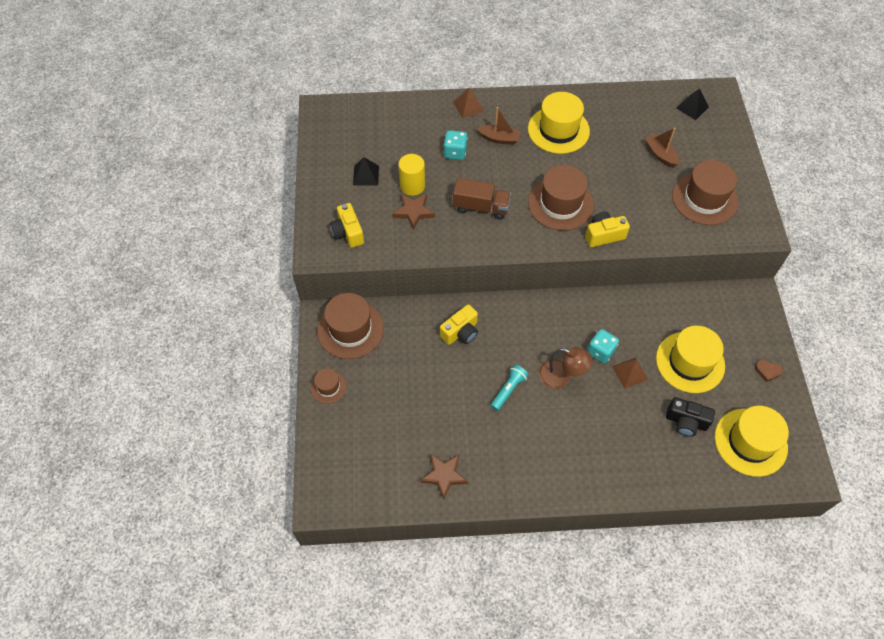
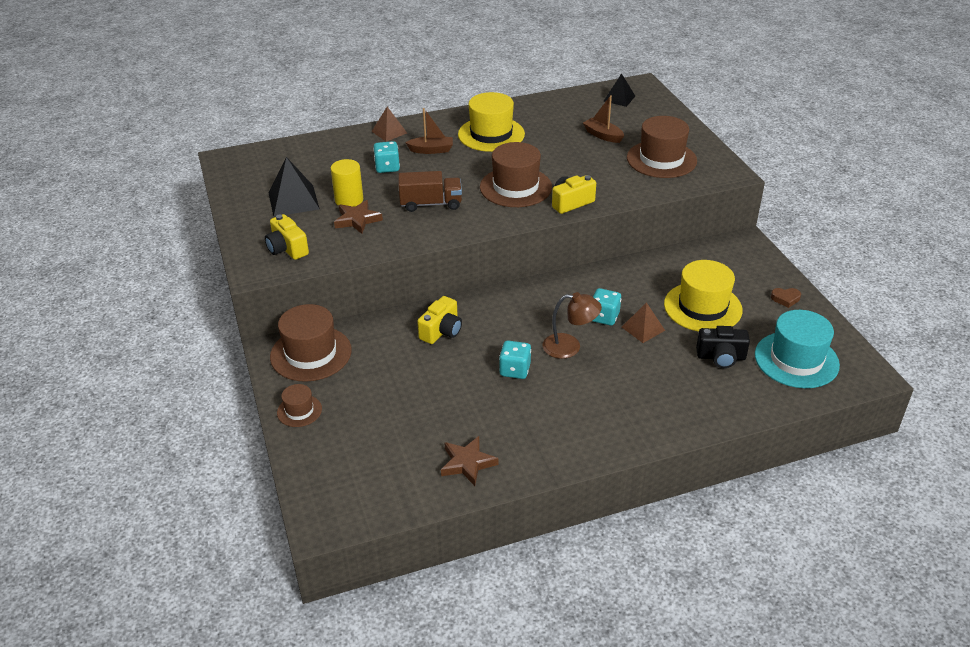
camera: 15 degrees left, 20 degrees down
(366, 175) = (293, 200): black pyramid -> black pyramid, size x1.59
(508, 390) = (515, 370): turquoise flashlight -> turquoise dice
(750, 442) = (796, 360): yellow hat -> turquoise hat

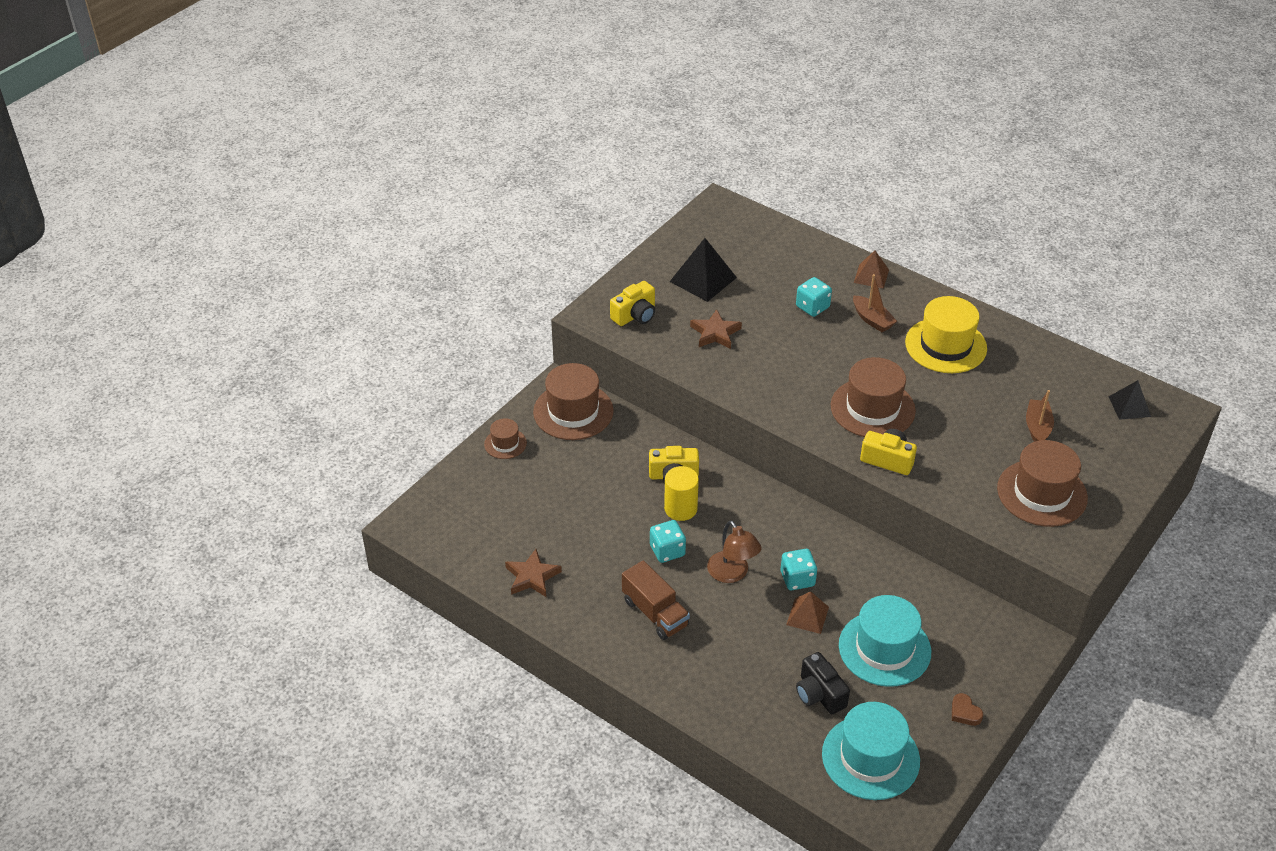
camera: 55 degrees right, 5 degrees up
(287, 249) = (635, 315): yellow camera -> yellow camera turned 150 degrees counterclockwise
(349, 200) = (738, 312): yellow cylinder -> yellow cylinder (680, 508)
(431, 204) = (786, 366): brown truck -> brown truck (655, 613)
(702, 307) = (884, 648): yellow hat -> turquoise hat

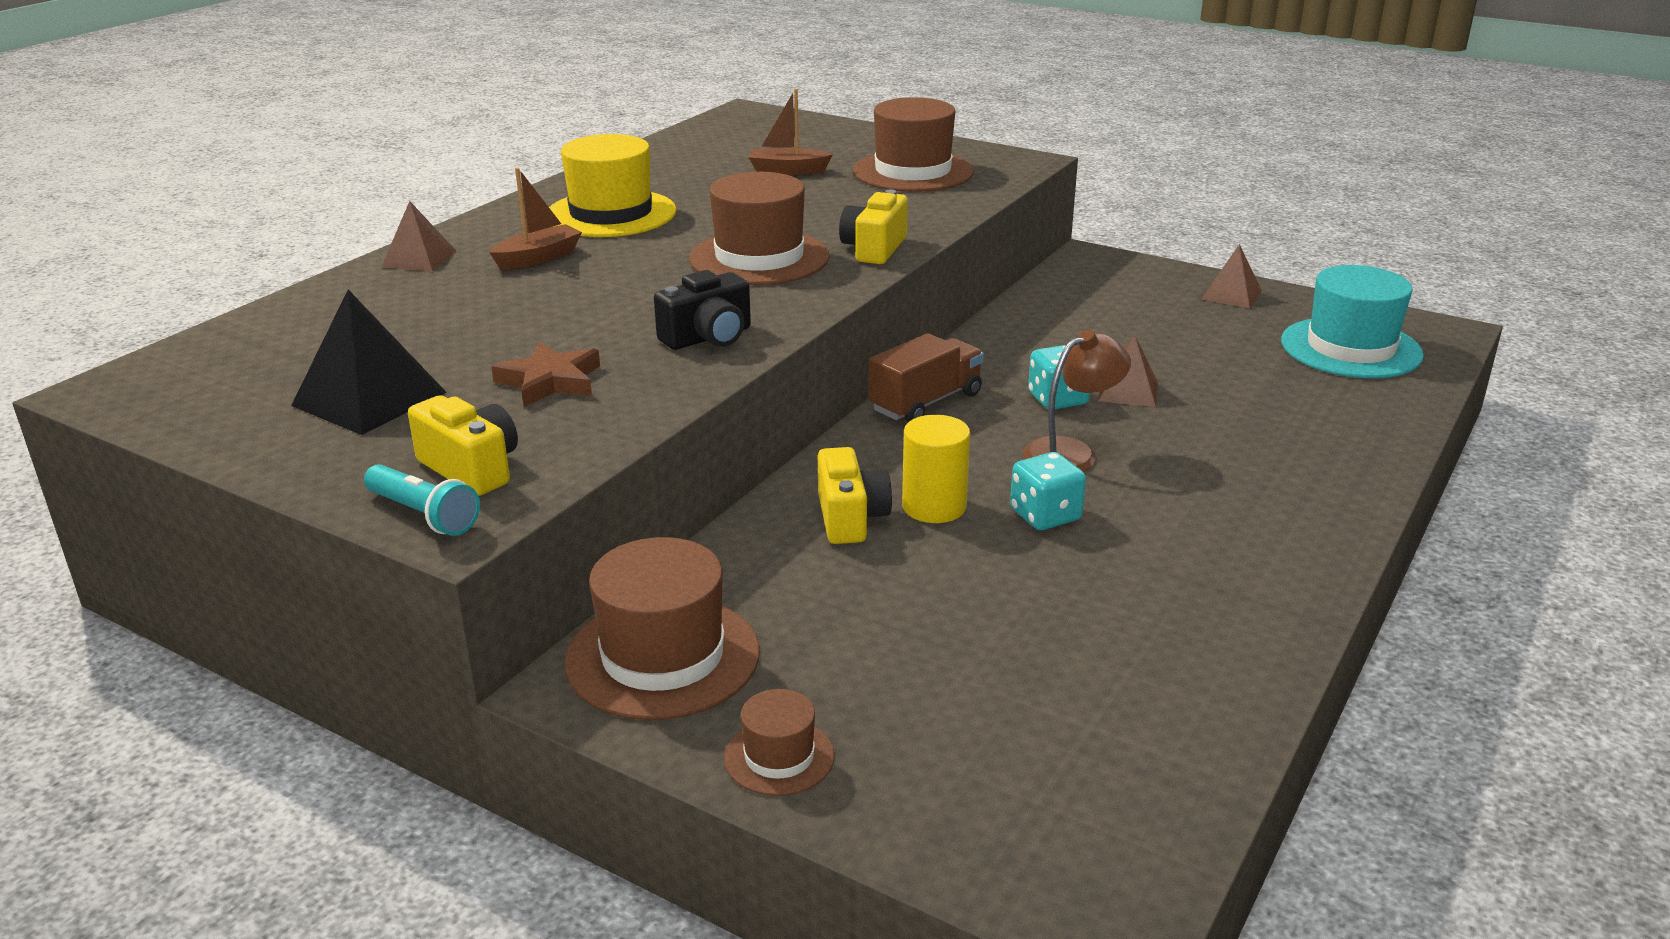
camera: 95 degrees left, 15 degrees down
(532, 577) = (1185, 673): brown star -> none
(600, 306) = (424, 515): none -> turquoise flashlight
(655, 613) = (1198, 521): brown truck -> brown truck (925, 402)
(812, 307) = (492, 300): turquoise dice -> none
(819, 694) = (1270, 381): black camera -> black camera (708, 337)
(884, 648) = (1157, 339): turquoise hat -> none
(964, 712) = (1231, 295): brown heart -> brown pyramid
(1129, 406) = (740, 131): black pyramid -> none

